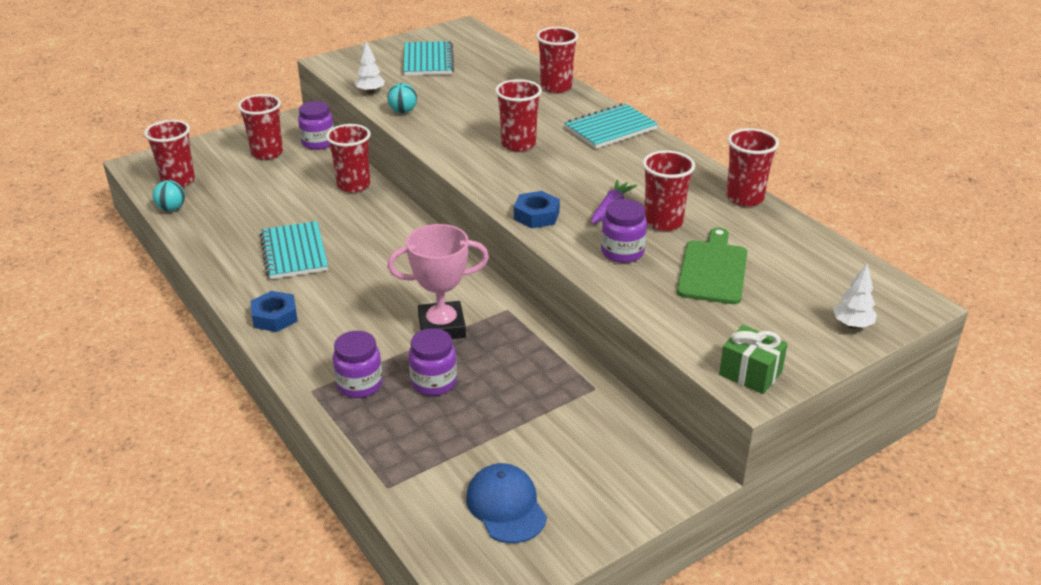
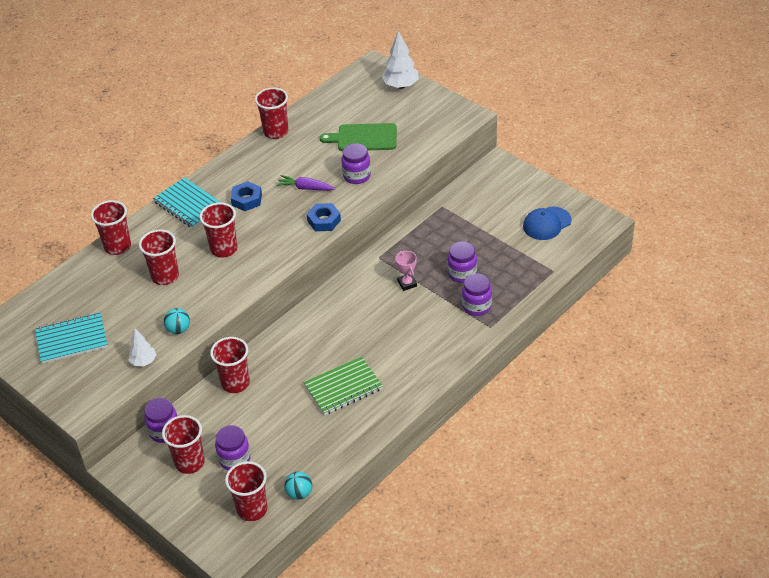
camera: 100 degrees left, 10 degrees up
(249, 176) = (234, 459): none -> purple jar
(275, 317) = (424, 371): blue nut -> blue nut (247, 200)
(294, 252) = (343, 387): turquoise notebook -> green notebook
(442, 327) = (407, 283): pink trophy -> pink trophy, size x0.52
(663, 222) = (316, 163): red cup -> red cup (165, 276)
(750, 373) = (456, 117): green gift -> none
(852, 325) = (401, 85): white tree -> white tree, size x1.60

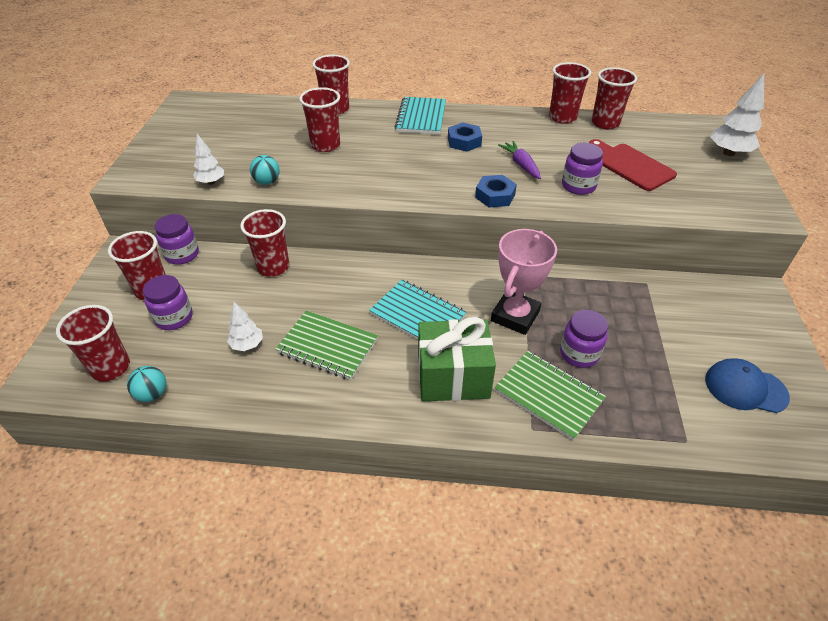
camera: 50 degrees right, 0 degrees up
(72, 340) = (209, 136): turquoise notebook -> turquoise notebook (417, 315)
(224, 249) = (391, 158): red cup -> red cup (605, 123)
(301, 428) = (247, 345): none -> white tree
(364, 138) = (631, 165): green cutting board -> red cutting board
(407, 283) = (515, 316): pink trophy -> pink trophy, size x1.91
(424, 340) = (453, 377): none -> green gift
(476, 306) = (548, 396): purple jar -> green notebook

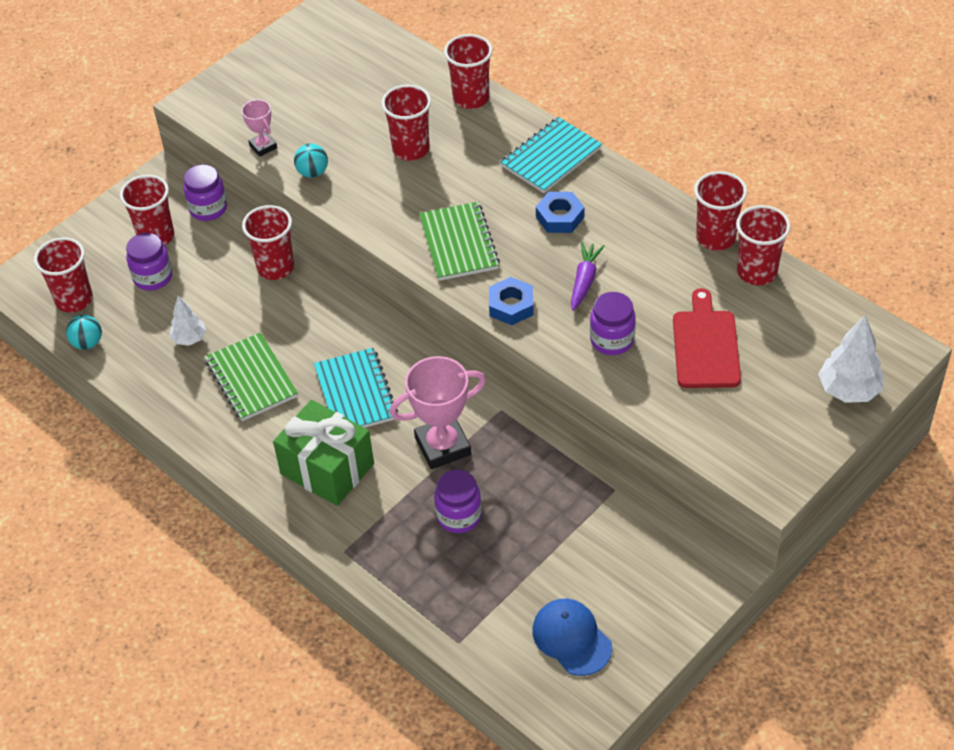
camera: 40 degrees right, 5 degrees up
(211, 182) = (263, 146): white tree -> pink trophy
(548, 396) = (388, 534): green notebook -> green notebook (458, 243)

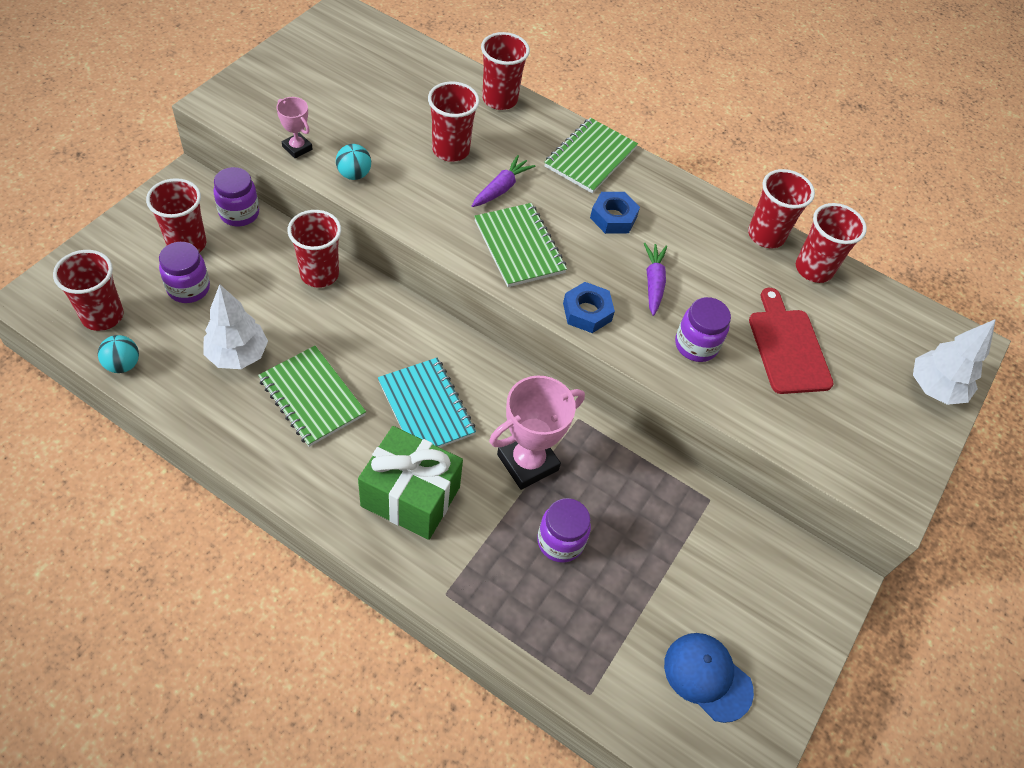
camera: 20 degrees left, 5 degrees up
(189, 339) = (238, 355): white tree -> white tree, size x1.60
(453, 187) = (501, 188): none -> purple carrot
(551, 157) = (590, 157): turquoise notebook -> green notebook

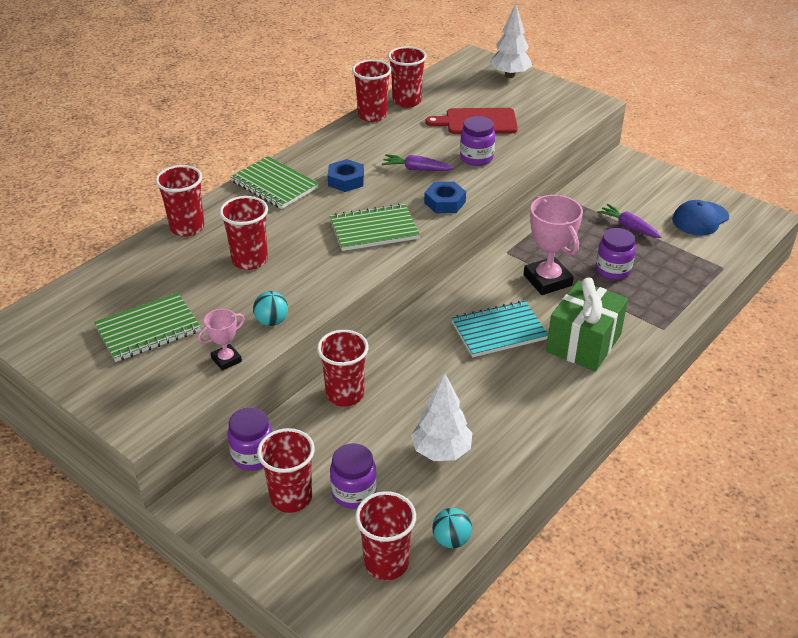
camera: 75 degrees left, 15 degrees down
(312, 397) = (489, 400): green notebook -> green notebook (148, 329)
(501, 188) = (304, 234): purple carrot -> purple carrot (628, 227)

